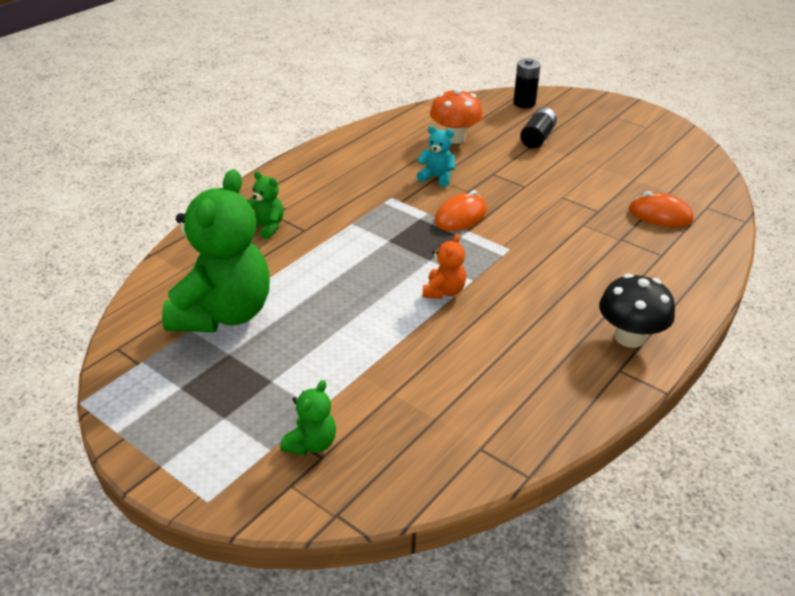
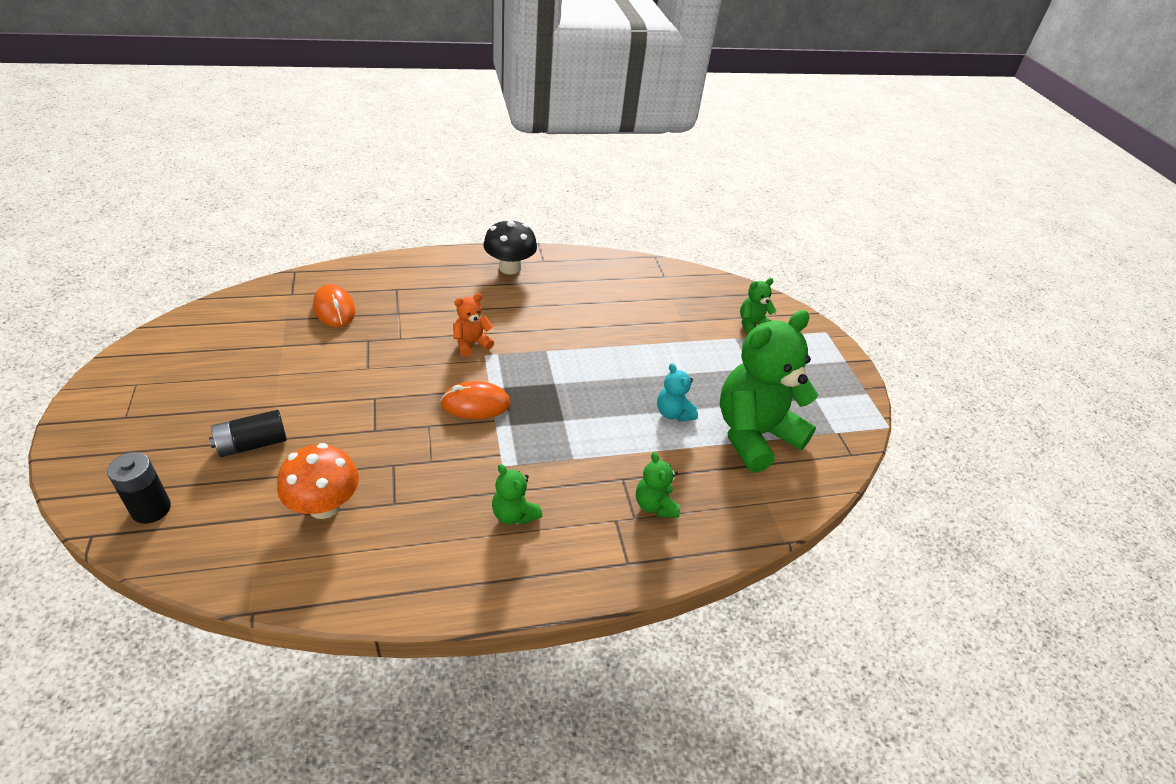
camera: 145 degrees left, 5 degrees up
(351, 181) = (514, 514): none -> green teddy bear
(437, 177) = (429, 460): turquoise teddy bear -> turquoise teddy bear (673, 413)
(444, 291) = (577, 355): orange teddy bear -> orange teddy bear (471, 343)

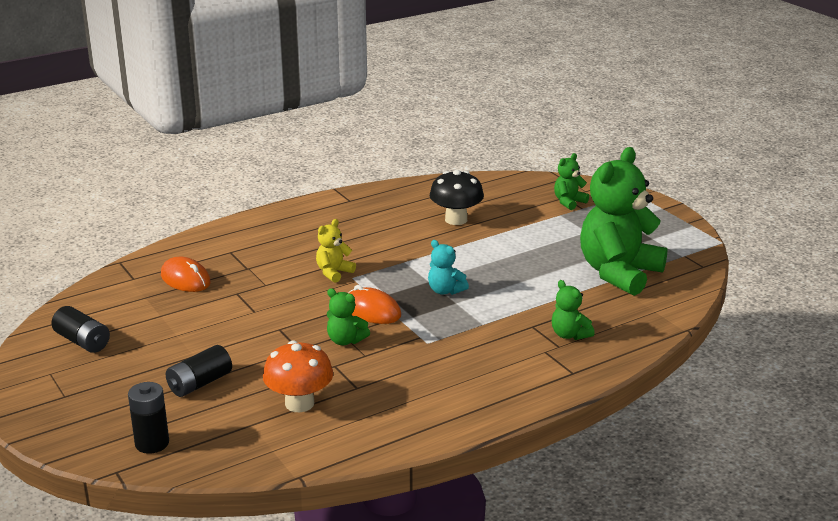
camera: 15 degrees left, 15 degrees down
(192, 354) = (82, 341): none -> black battery
(471, 343) = (334, 273): orange teddy bear -> yellow teddy bear
(476, 404) = (372, 311): orange mouse -> orange mouse turned 60 degrees clockwise
(509, 268) = (323, 212): black mushroom -> black mushroom (456, 219)
(514, 514) = (461, 368): green teddy bear -> green teddy bear (345, 340)
(673, 413) = (543, 276): turquoise teddy bear -> turquoise teddy bear (445, 291)

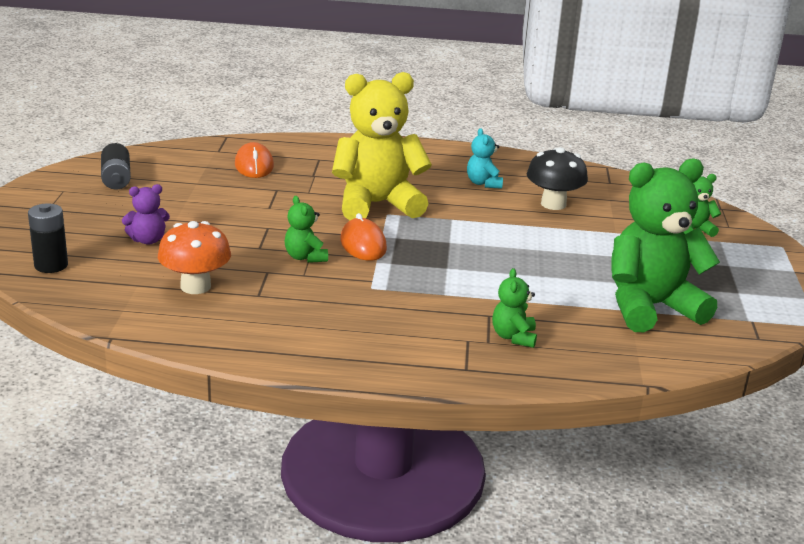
camera: 35 degrees right, 0 degrees up
(199, 383) = (148, 240): black battery -> purple teddy bear
(334, 273) = (377, 204): yellow teddy bear -> yellow teddy bear, size x2.29
(445, 291) = (452, 255): turquoise teddy bear -> turquoise teddy bear (483, 183)

